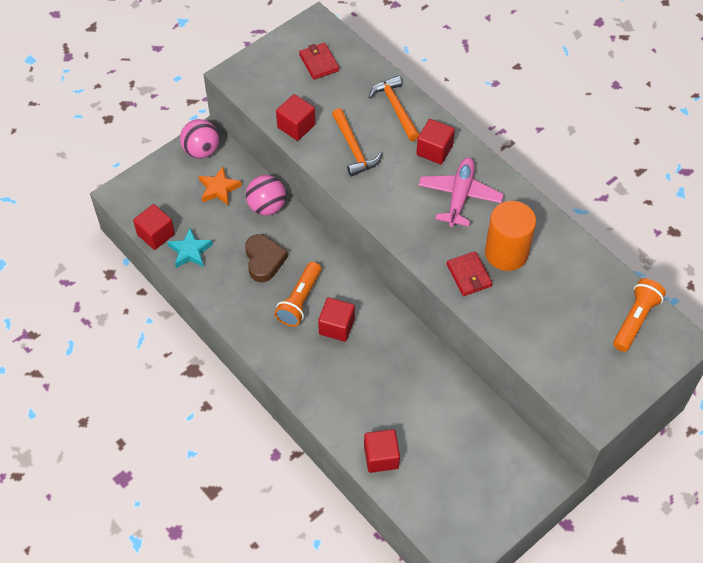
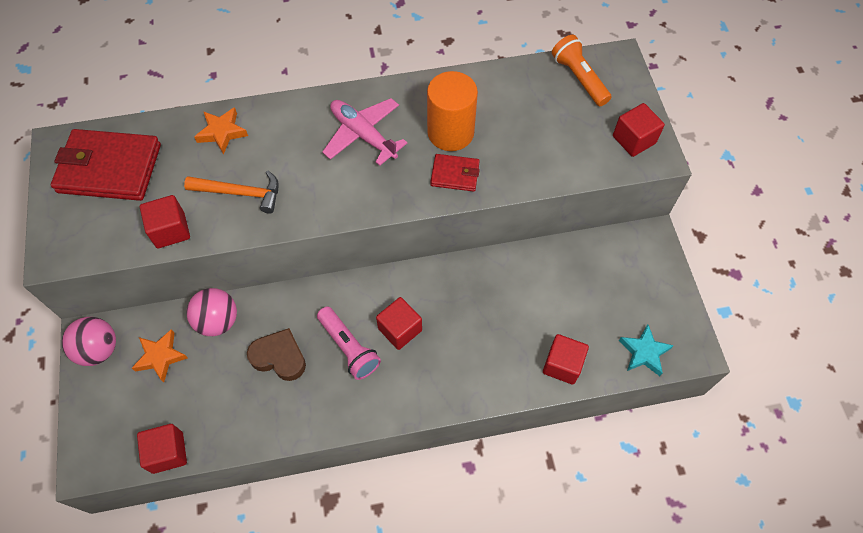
camera: 60 degrees left, 5 degrees up
(190, 251) = (216, 426): turquoise star -> turquoise star (644, 352)
(300, 300) = (349, 348): orange flashlight -> pink flashlight
(319, 63) = (109, 168): red wallet -> red wallet, size x1.98
(395, 108) = (222, 132): orange hammer -> orange star
(434, 150) = (296, 127): red cube -> red cube (634, 140)

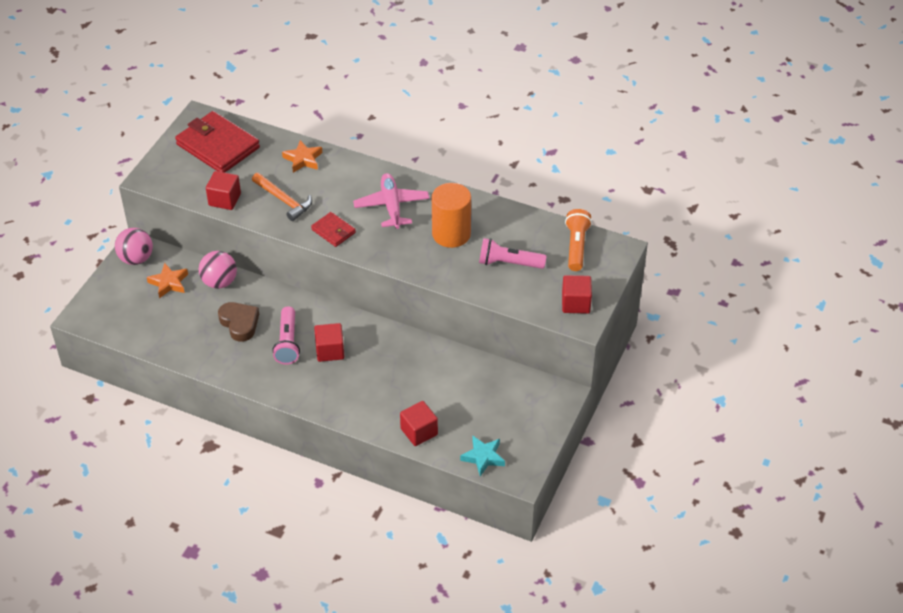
camera: 35 degrees right, 15 degrees down
(168, 452) = (131, 337): red cube -> none
(455, 174) = (429, 260): red wallet -> red wallet (333, 231)
(534, 132) = (509, 263): none -> pink flashlight

